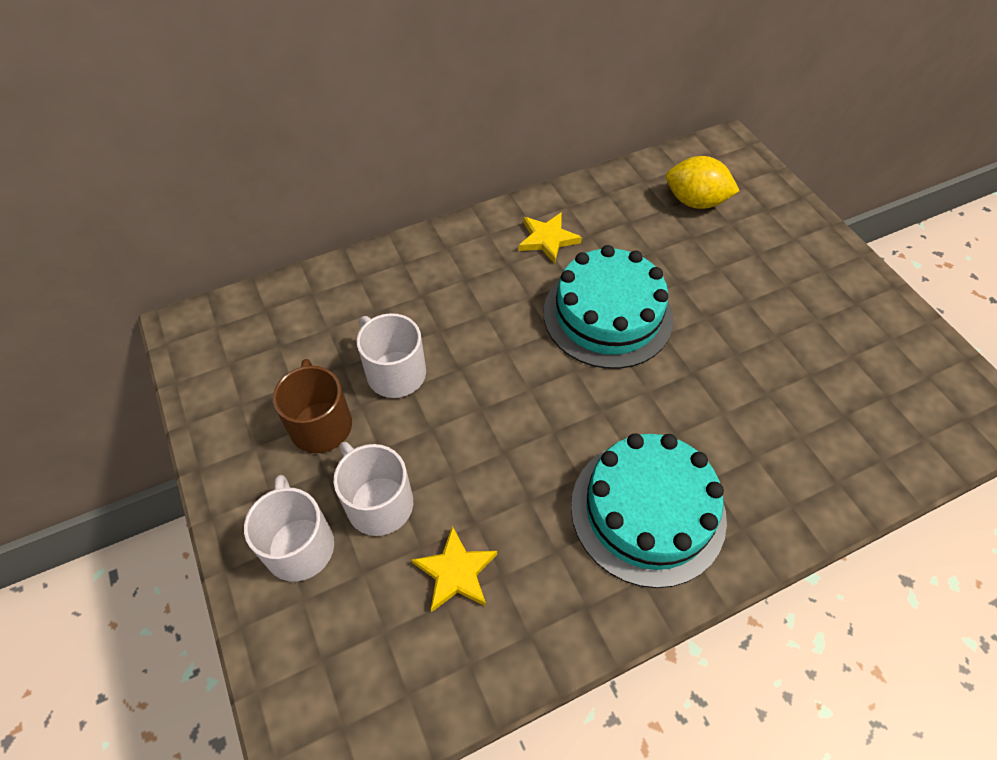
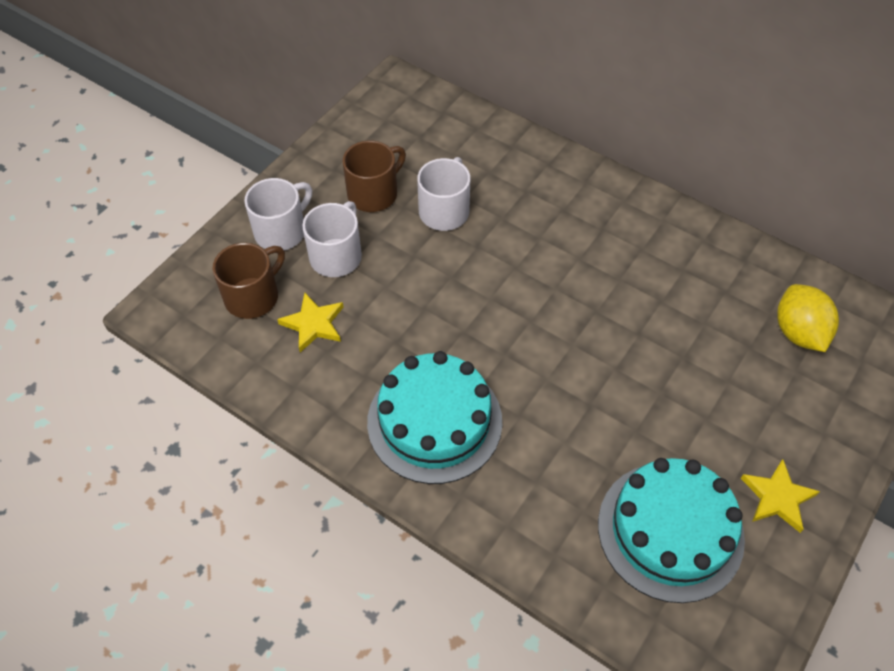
camera: 60 degrees right, 0 degrees up
(372, 623) = (253, 296): none -> brown mug
(547, 239) = (652, 242): yellow star -> yellow star (777, 498)
(607, 315) = (603, 319): turquoise cake -> turquoise cake (670, 530)

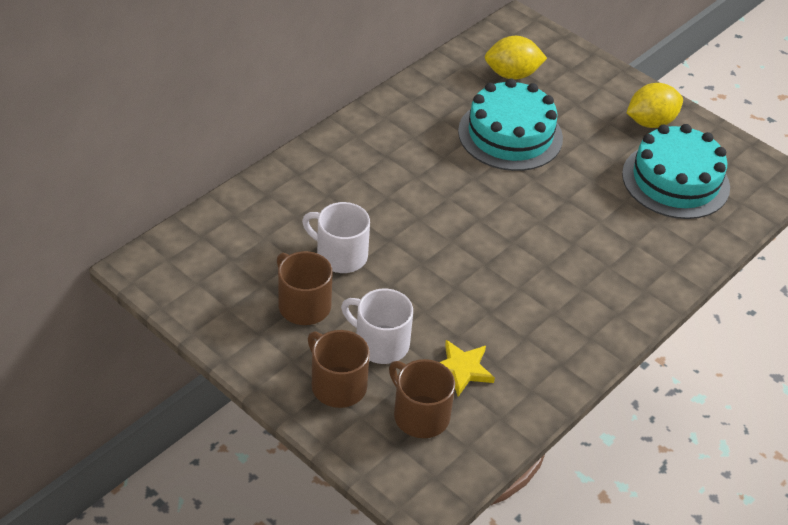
camera: 85 degrees left, 10 degrees down
(281, 231) = (337, 385): white mug -> brown mug
(434, 421) = (576, 296): turquoise cake -> turquoise cake (510, 135)
(777, 498) = (650, 122): yellow star -> yellow lemon

